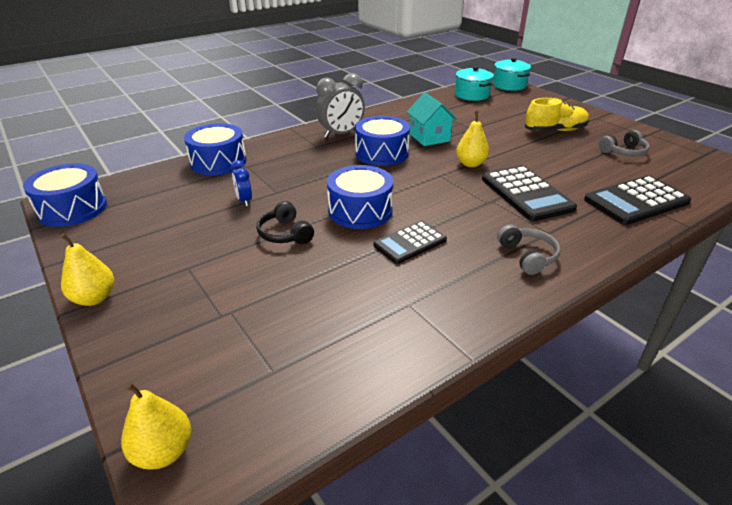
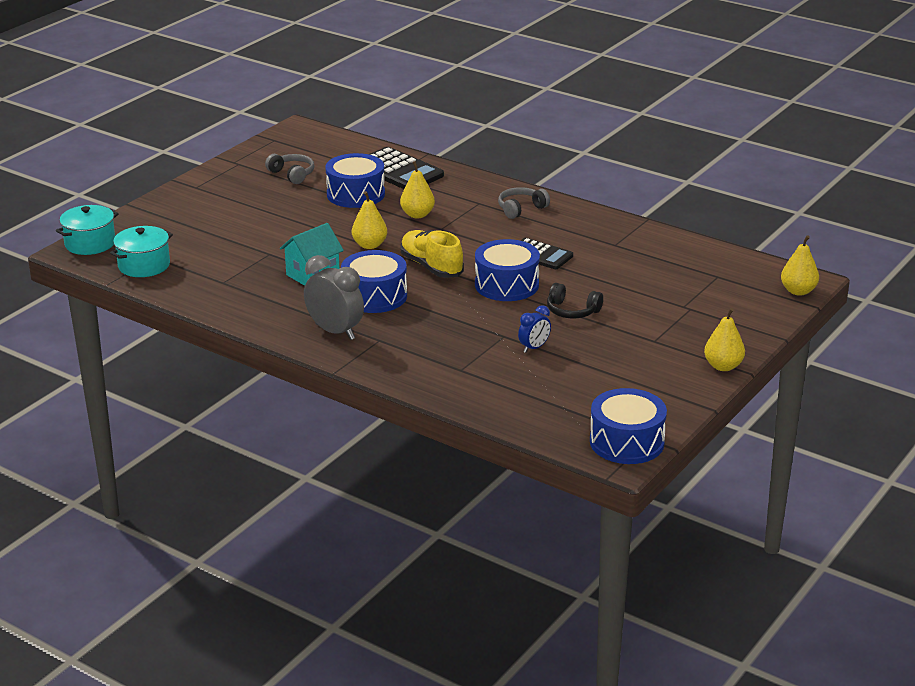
camera: 110 degrees left, 5 degrees down
(218, 162) = (464, 391): blue drum -> blue drum (355, 194)
(285, 234) = (572, 311): black headphones -> black headphones turned 75 degrees clockwise
(526, 194) = (417, 215): black calculator -> yellow pear
(555, 131) = (251, 208): yellow shoe -> yellow shoe (431, 267)

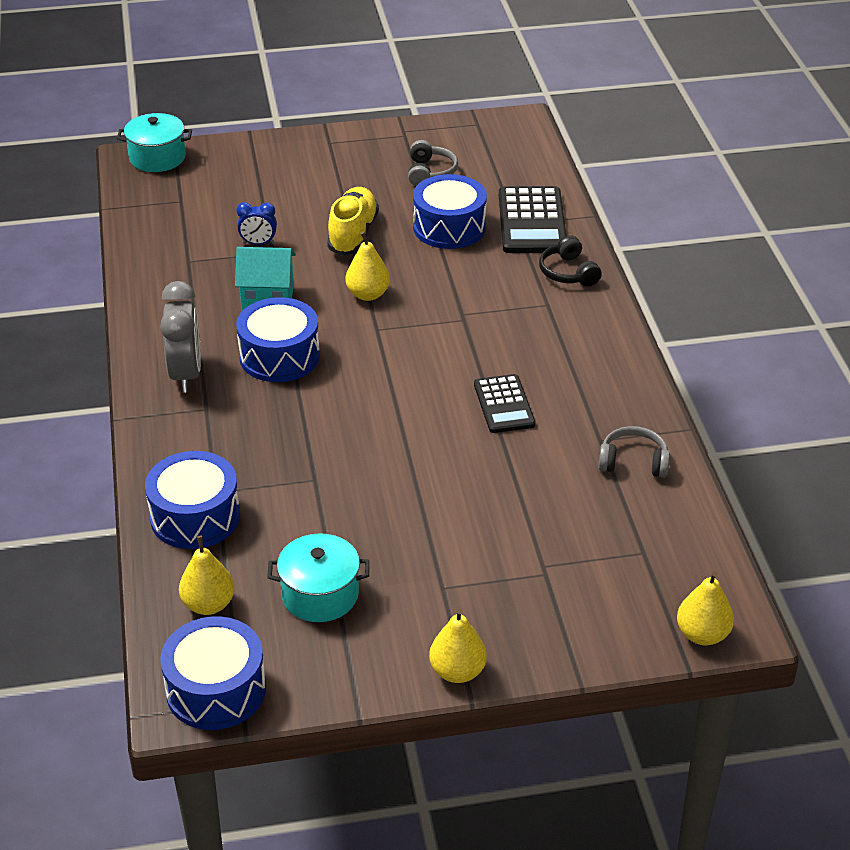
camera: 45 degrees right, 10 degrees up
(144, 265) = (159, 205): turquoise pot -> turquoise pot (320, 594)
(417, 215) = (466, 284): yellow pear -> yellow pear (208, 604)
(431, 267) = (381, 354): yellow shoe -> yellow shoe (353, 234)
(506, 285) = (414, 420): blue drum -> blue drum (195, 516)
(521, 209) = (576, 336): grey headphones -> grey headphones (633, 462)
(534, 348) = (317, 513): blue clock -> blue clock (258, 243)
(572, 311) = (423, 494): black headphones -> black headphones (568, 272)

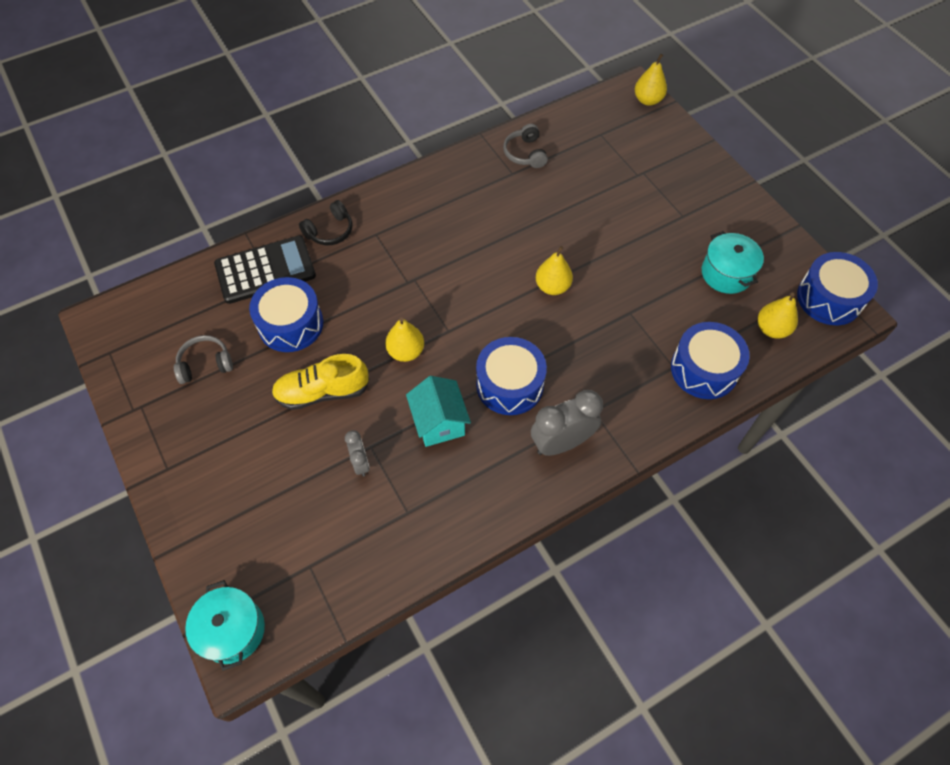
camera: 110 degrees left, 20 degrees up
(258, 243) = (360, 463): blue clock -> grey clock
(457, 671) = (739, 192): yellow pear -> yellow pear (552, 287)
(504, 404) = (501, 230): black calculator -> none

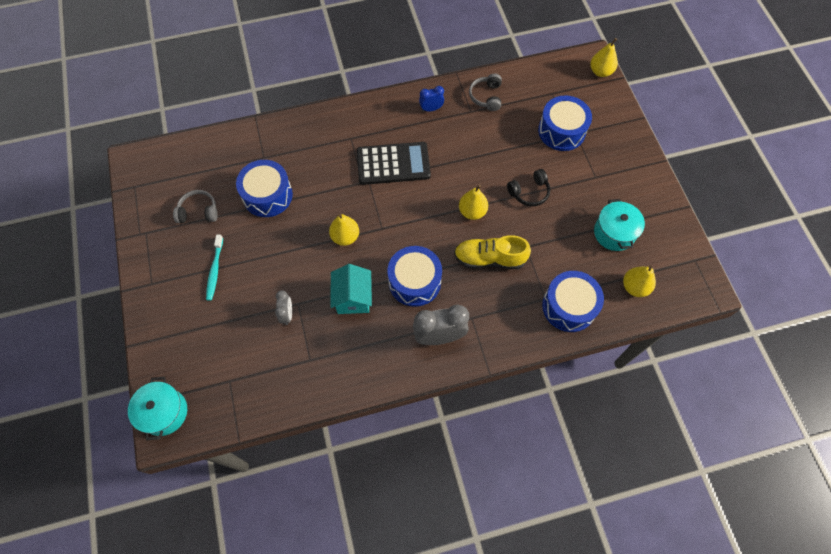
camera: 15 degrees right, 5 degrees up
(248, 431) = (215, 270): none -> turquoise toothbrush
(265, 270) = (261, 148): black calculator -> black calculator (393, 164)
(322, 392) = (275, 253): yellow shoe -> yellow shoe (489, 259)
(330, 231) = (317, 128): black headphones -> black headphones (529, 192)
(464, 180) = (431, 109): none -> blue clock
(829, 298) = (691, 273): blue drum -> blue drum (561, 131)

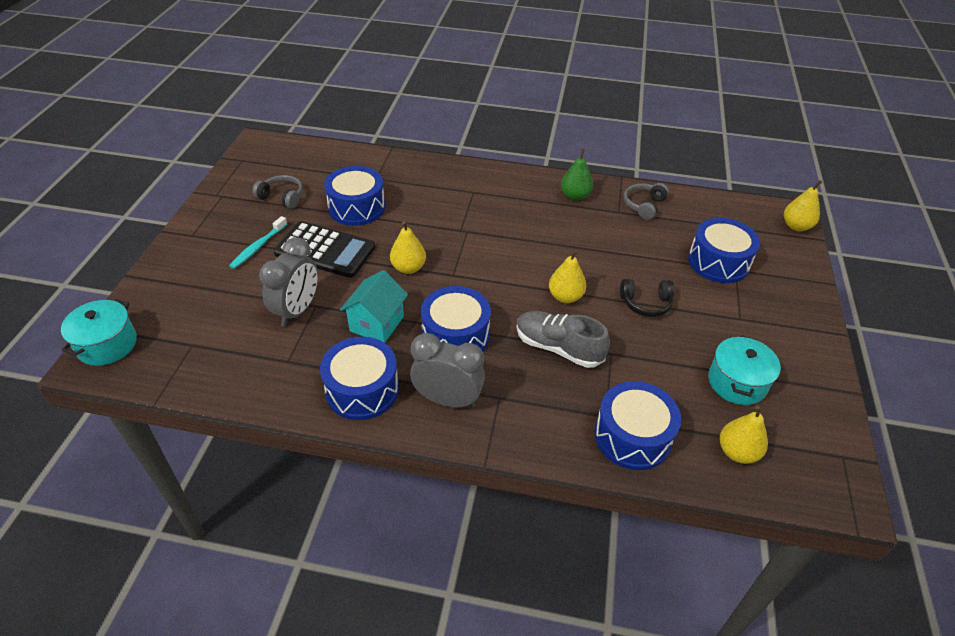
camera: 25 degrees right, 20 degrees down
(287, 314) = (297, 310): grey clock -> grey clock, size x1.82
(377, 357) = (362, 389): none -> blue drum
(393, 164) = (503, 226): black calculator -> black calculator (325, 250)
(431, 109) = (575, 196): blue clock -> green pear
(489, 259) = (558, 348): yellow shoe -> grey shoe

